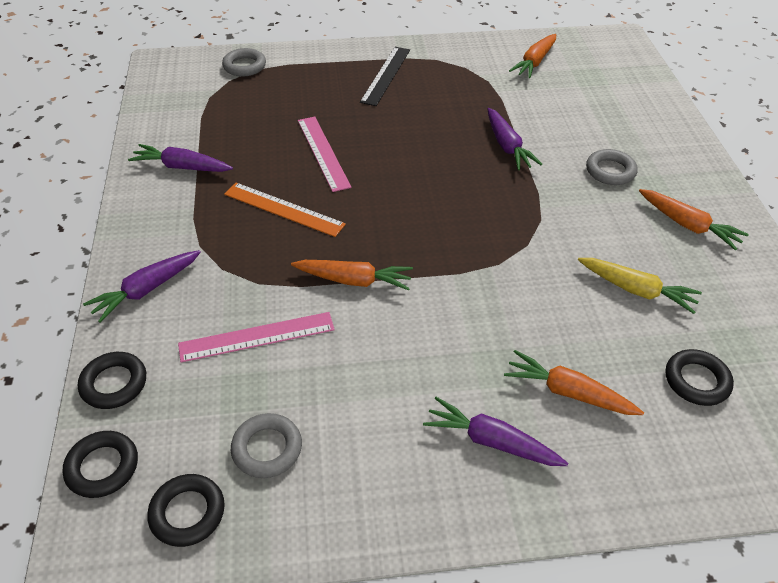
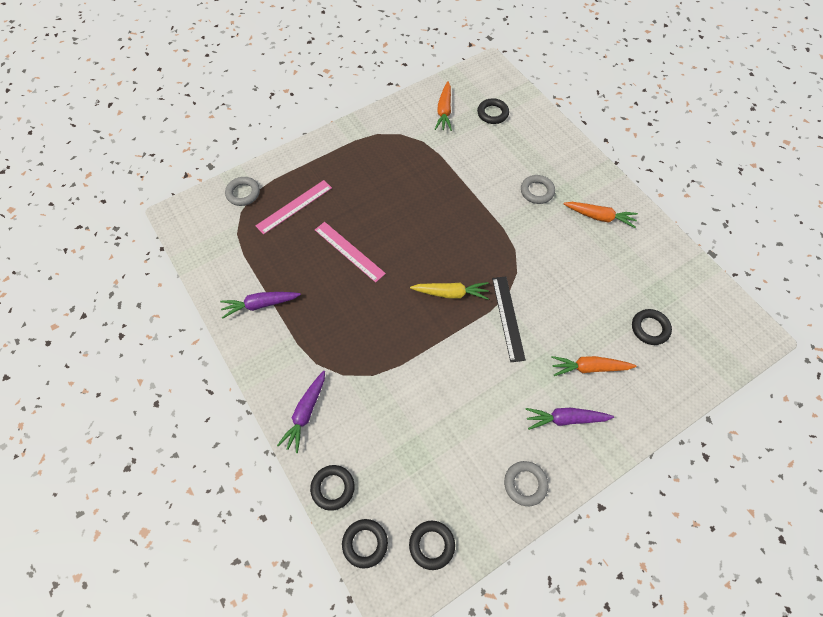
camera: 25 degrees left, 15 degrees up
(257, 337) = (397, 414): pink ruler -> pink ruler (294, 206)
(267, 449) = (450, 484): grey ring -> grey ring (525, 484)
(284, 209) = (352, 310): orange ruler -> none
(354, 280) = (430, 346): orange carrot -> none
(386, 75) = (350, 163): black ruler -> black ruler (508, 318)
(507, 146) = (465, 196): purple carrot -> none
(597, 81) = (492, 113): none -> black ring
(636, 290) = (593, 279): yellow carrot -> yellow carrot (451, 293)

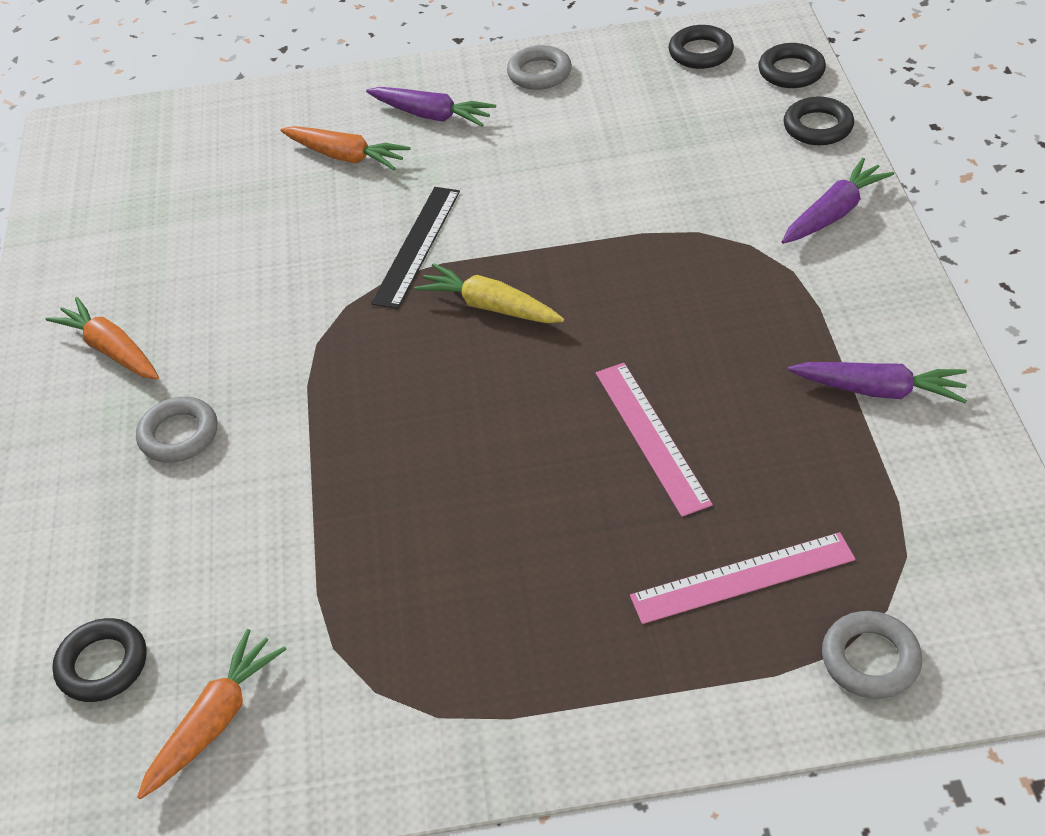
camera: 150 degrees left, 15 degrees down
(650, 328) = (208, 176): black ring -> none

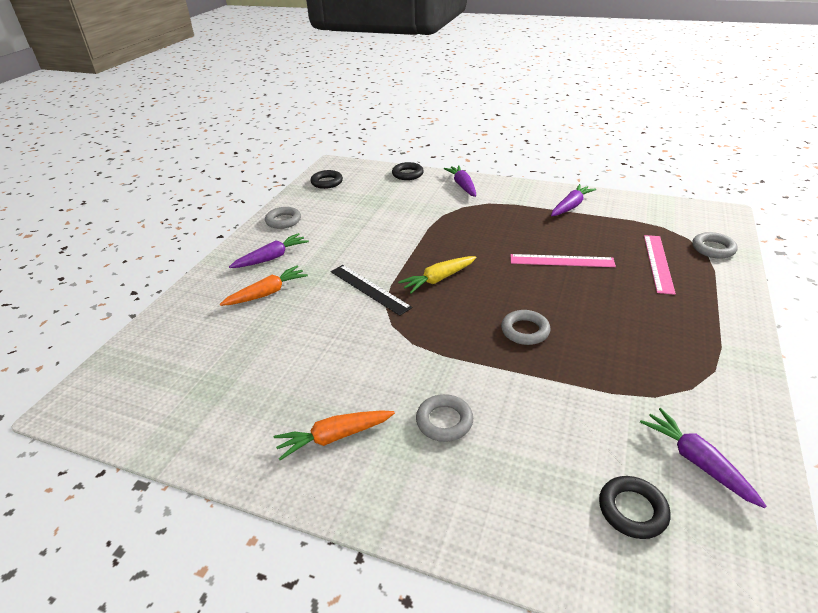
camera: 65 degrees left, 10 degrees down
(215, 721) = (696, 461): orange carrot -> purple carrot
(412, 452) = (525, 331): none -> grey ring
(791, 71) = (366, 169): black ring -> none

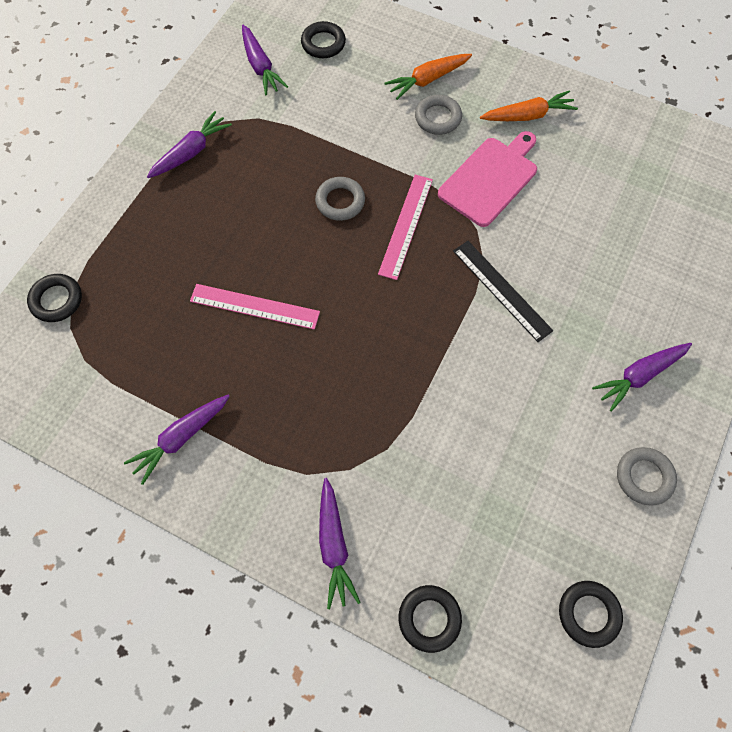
camera: 175 degrees left, 30 degrees up
(267, 293) = (627, 301): orange carrot -> orange carrot (427, 80)
(379, 365) = (490, 179): none -> pink cutting board
(438, 279) = (416, 295): yellow carrot -> none
(658, 263) = (141, 283): pink ruler -> pink ruler (406, 226)
(700, 354) = (191, 152): none -> purple carrot
(713, 249) = (57, 300): grey ring -> black ring

